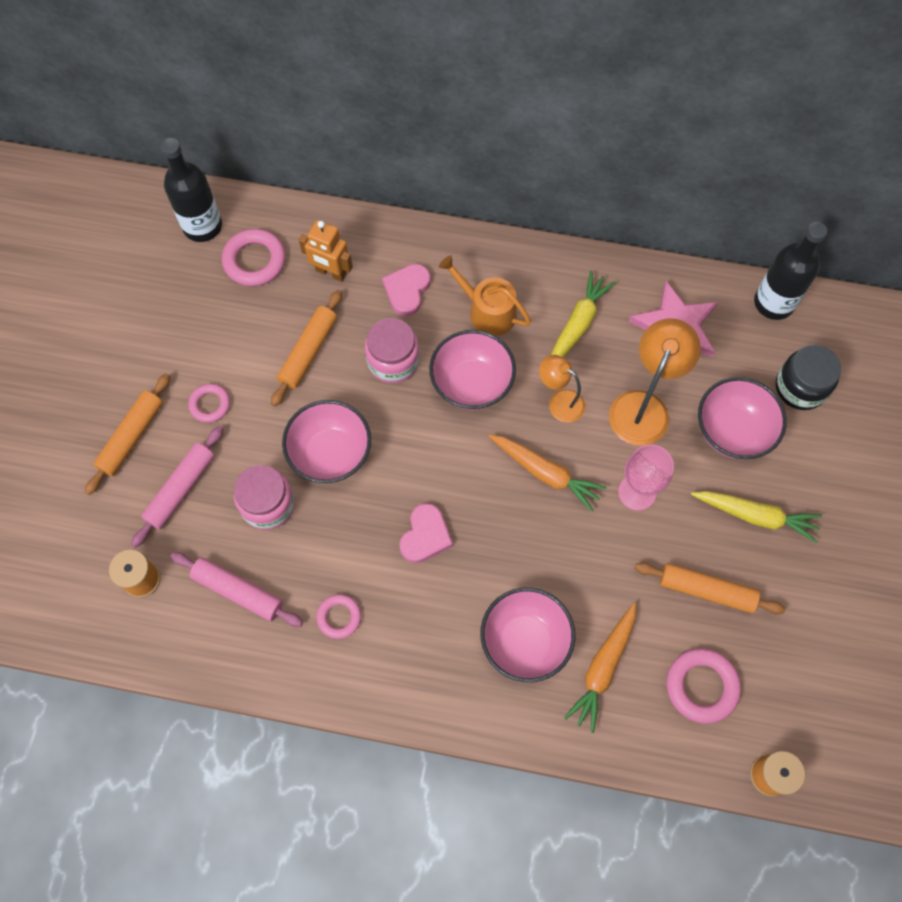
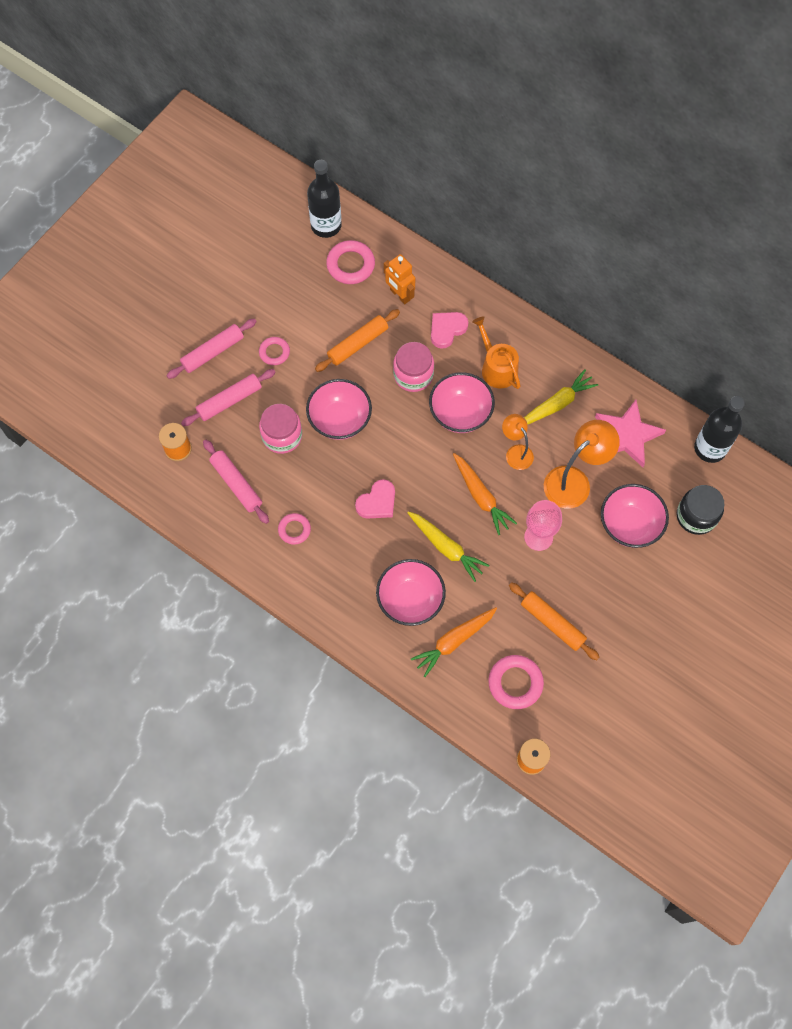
camera: 25 degrees right, 0 degrees up
(131, 437) = (213, 352): orange rolling pin -> pink rolling pin
(755, 516) = (614, 589): yellow carrot -> yellow carrot (446, 547)

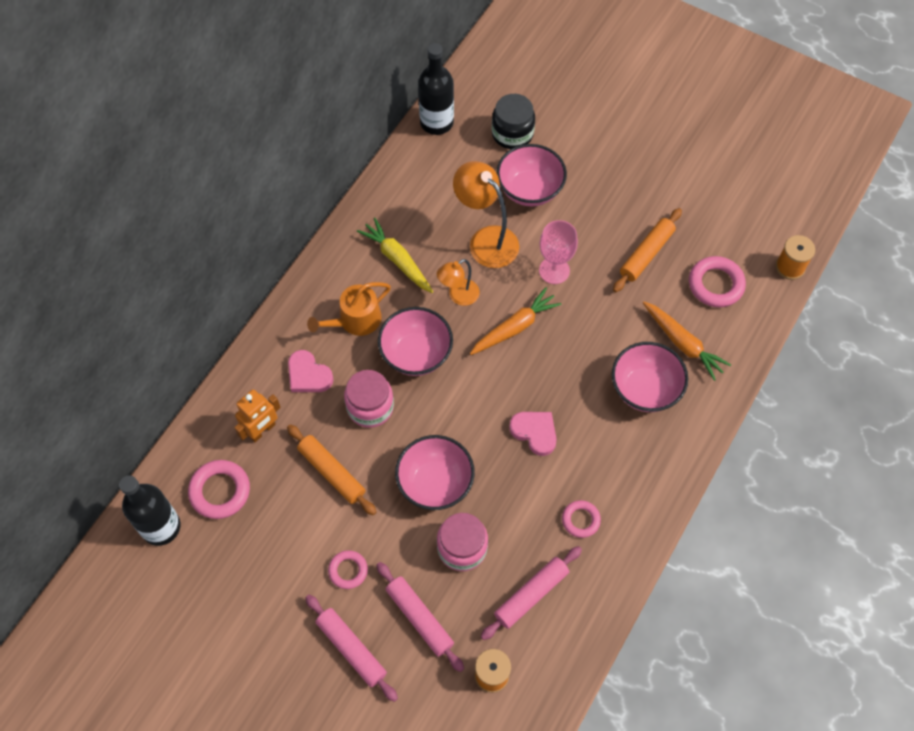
camera: 95 degrees left, 5 degrees down
(446, 547) = (579, 358): yellow carrot -> none
(627, 435) = (428, 194): pink star -> none

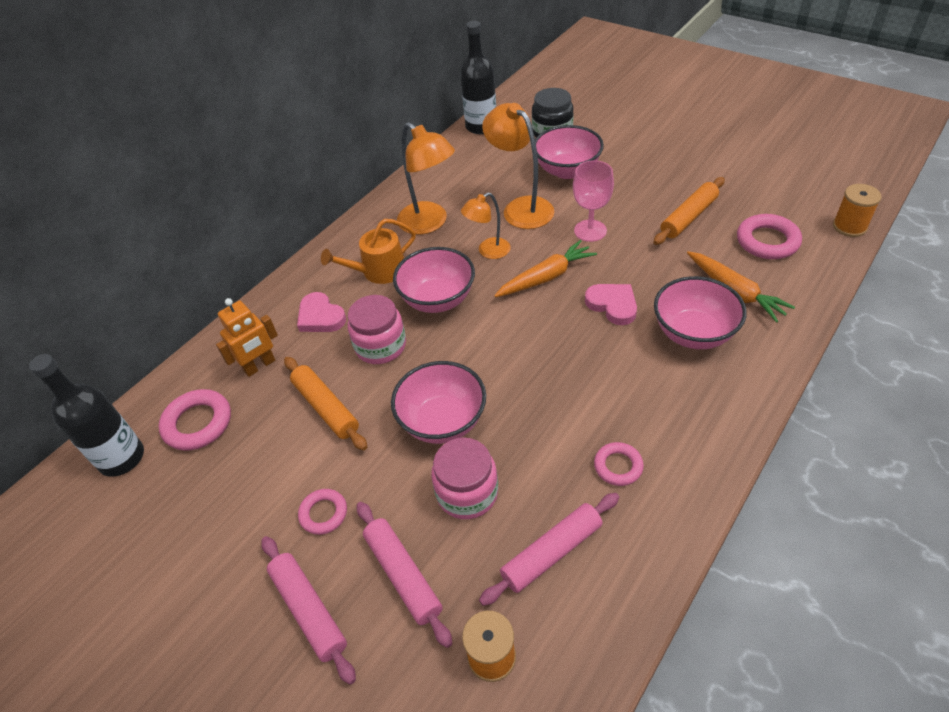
camera: 10 degrees right, 15 degrees down
(397, 260) = (429, 223): yellow carrot -> orange lamp
(535, 432) = (564, 373): pink heart -> pink heart (612, 305)

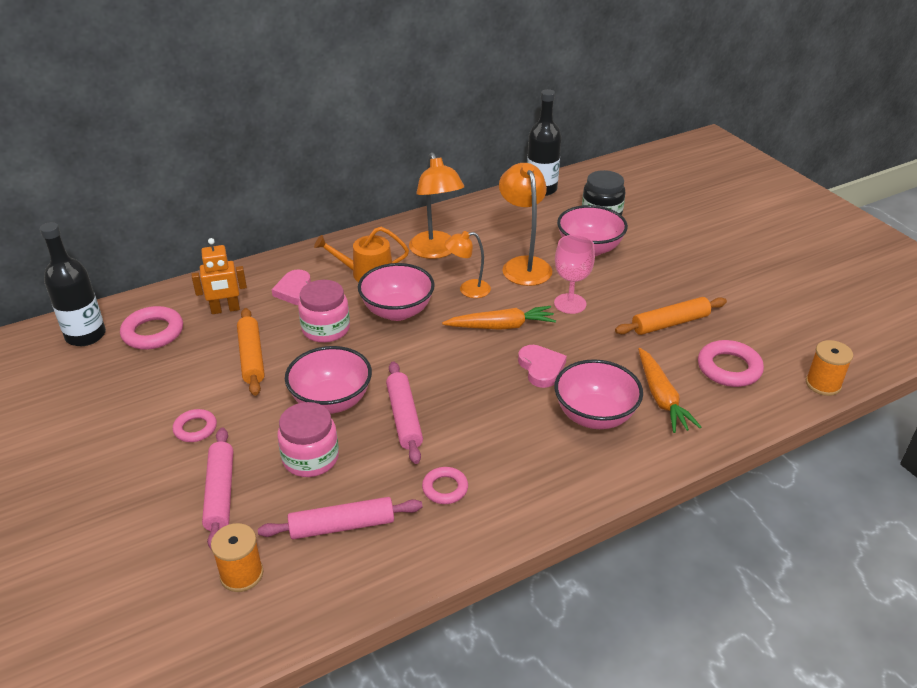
camera: 20 degrees right, 10 degrees down
(309, 610) = (138, 487): pink rolling pin -> pink rolling pin (404, 418)

